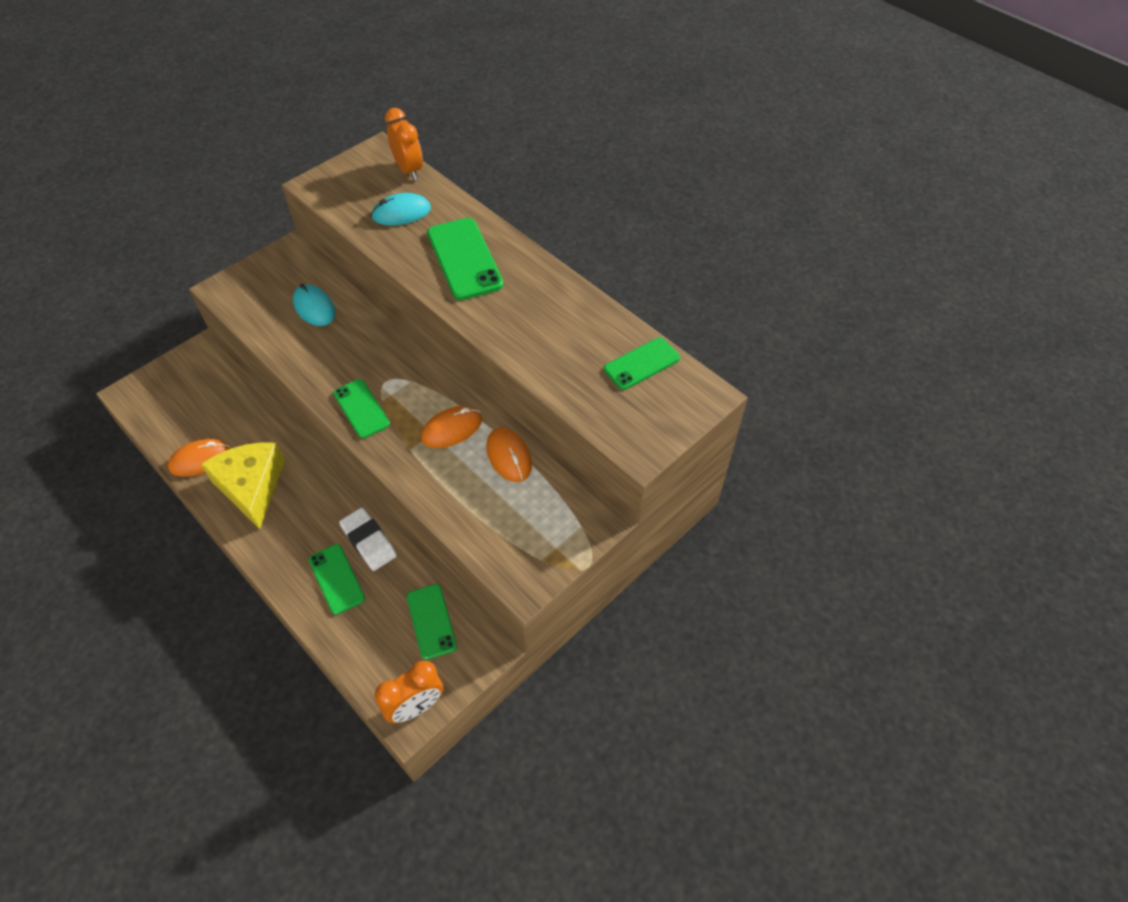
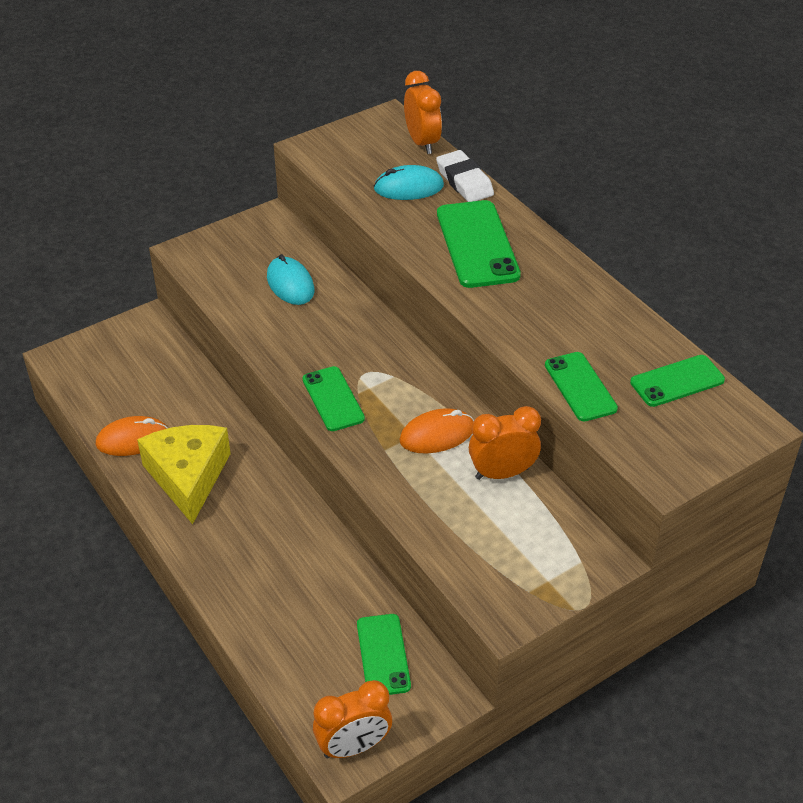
camera: 10 degrees right, 10 degrees down
(336, 579) = (275, 591): green phone -> green phone (580, 387)
(369, 541) = (318, 556): white eraser -> white eraser (464, 181)
(509, 456) = (502, 473): orange mouse -> orange clock

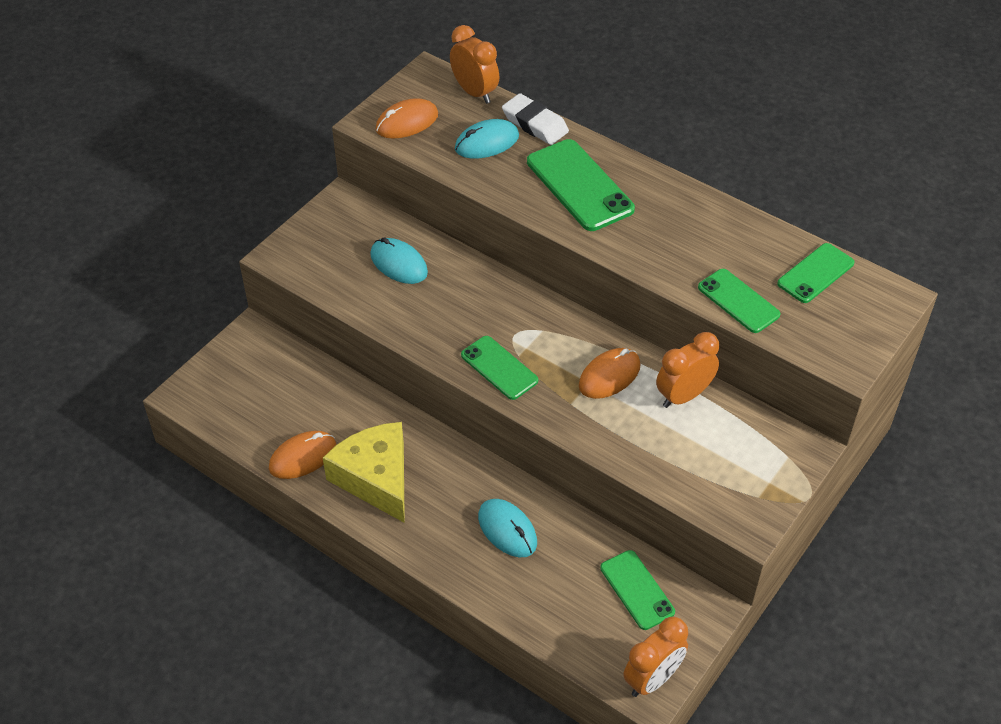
camera: 20 degrees left, 5 degrees up
(286, 559) = (507, 530): none -> turquoise mouse
(343, 154) = (407, 122): none -> orange mouse

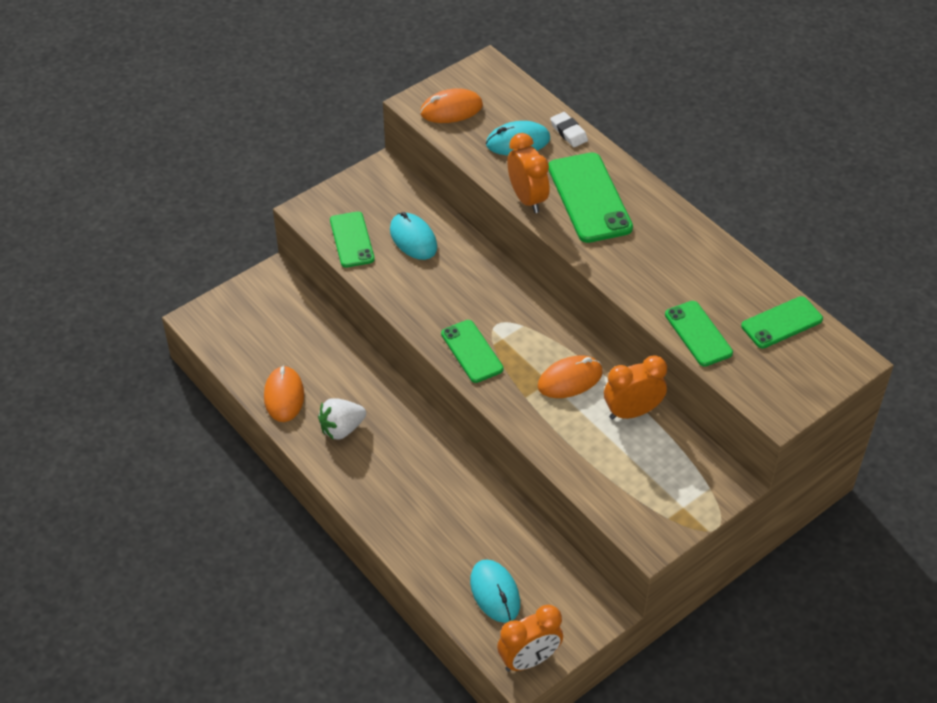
camera: 15 degrees right, 0 degrees up
(303, 457) = (284, 396): orange mouse -> orange mouse turned 75 degrees counterclockwise
(375, 478) = (341, 429): yellow cheese -> white strawberry
(474, 92) = (523, 92): orange clock -> orange clock (527, 199)
(507, 530) = (443, 500): turquoise mouse -> turquoise mouse (495, 592)
(535, 124) = (568, 132): white eraser -> white eraser, size x0.66
(637, 590) = (542, 579): green phone -> green phone (352, 240)

